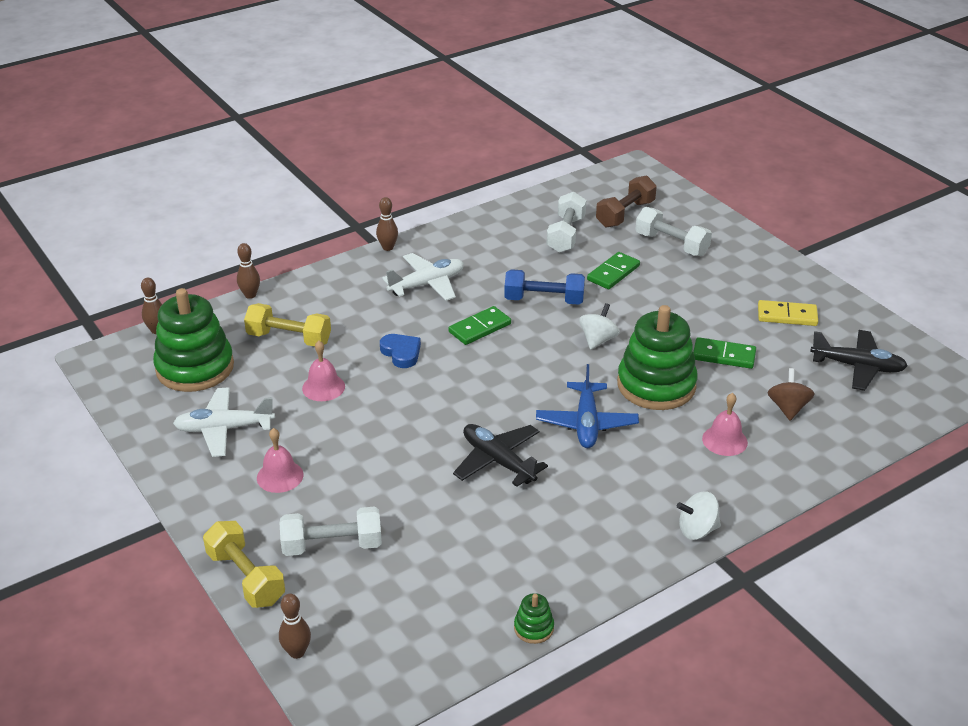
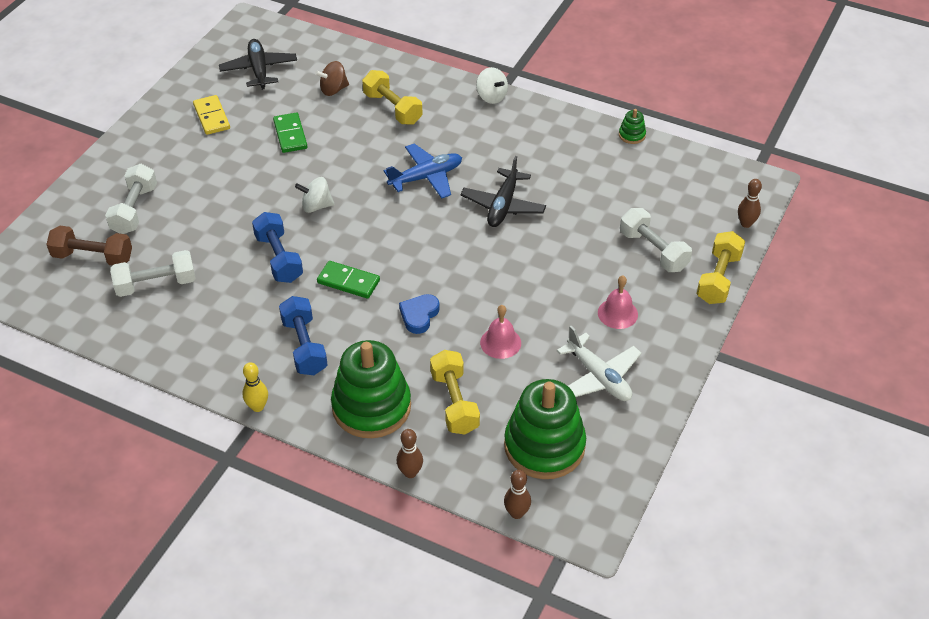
camera: 120 degrees left, 10 degrees up
(388, 247) = (257, 407): brown bowling pin -> yellow bowling pin
(427, 284) = (304, 346): white plane -> blue dumbbell
(613, 273) = (207, 230): green domino -> none
(656, 385) = (353, 157): green stacking toy -> green stacking toy (371, 407)
(724, 440) = (392, 108): pink bell -> yellow dumbbell

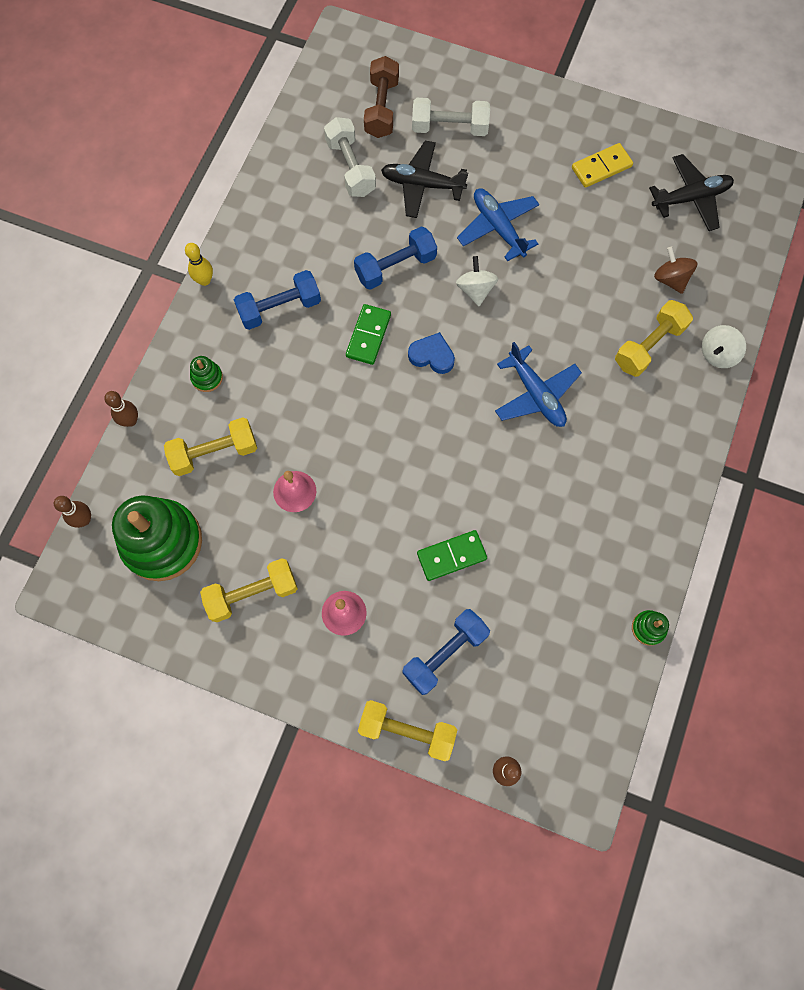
camera: 85 degrees right, 25 degrees up
(255, 186) = (498, 228): none -> blue plane
(290, 135) = (585, 247): green domino -> green domino (451, 556)
(371, 407) = (207, 377): green stacking toy -> green stacking toy, size x0.41
(419, 315) = (327, 408): blue heart -> blue heart (432, 356)
(491, 97) = (691, 454): white spinning top -> white spinning top (717, 354)
(503, 205) = (500, 480): black plane -> black plane (422, 185)
(598, 377) = (252, 593): white plane -> yellow dumbbell
(653, 251) = (445, 653): white dumbbell -> blue dumbbell

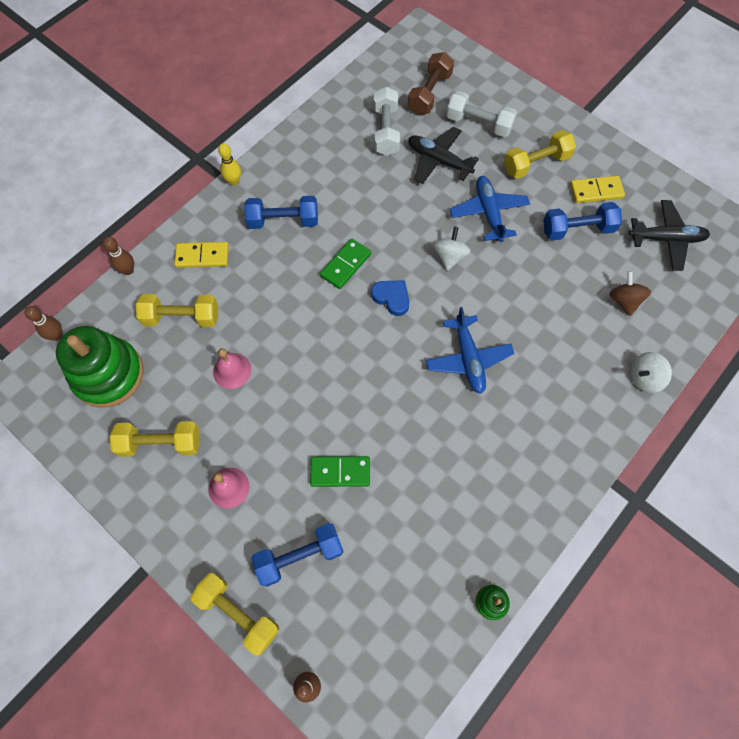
camera: 20 degrees right, 5 degrees down
(207, 377) = (202, 256): green stacking toy -> yellow domino
(395, 267) = (390, 218): blue dumbbell -> blue dumbbell (577, 229)
(649, 346) = (584, 350): yellow dumbbell -> yellow dumbbell (536, 163)

